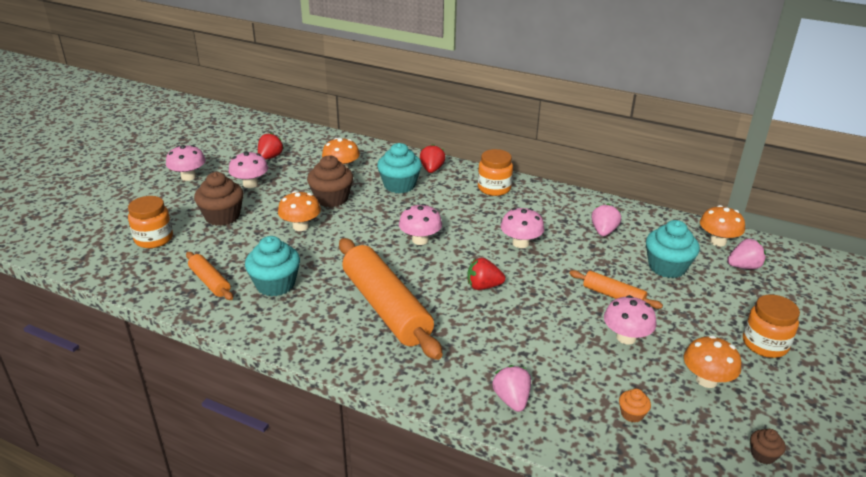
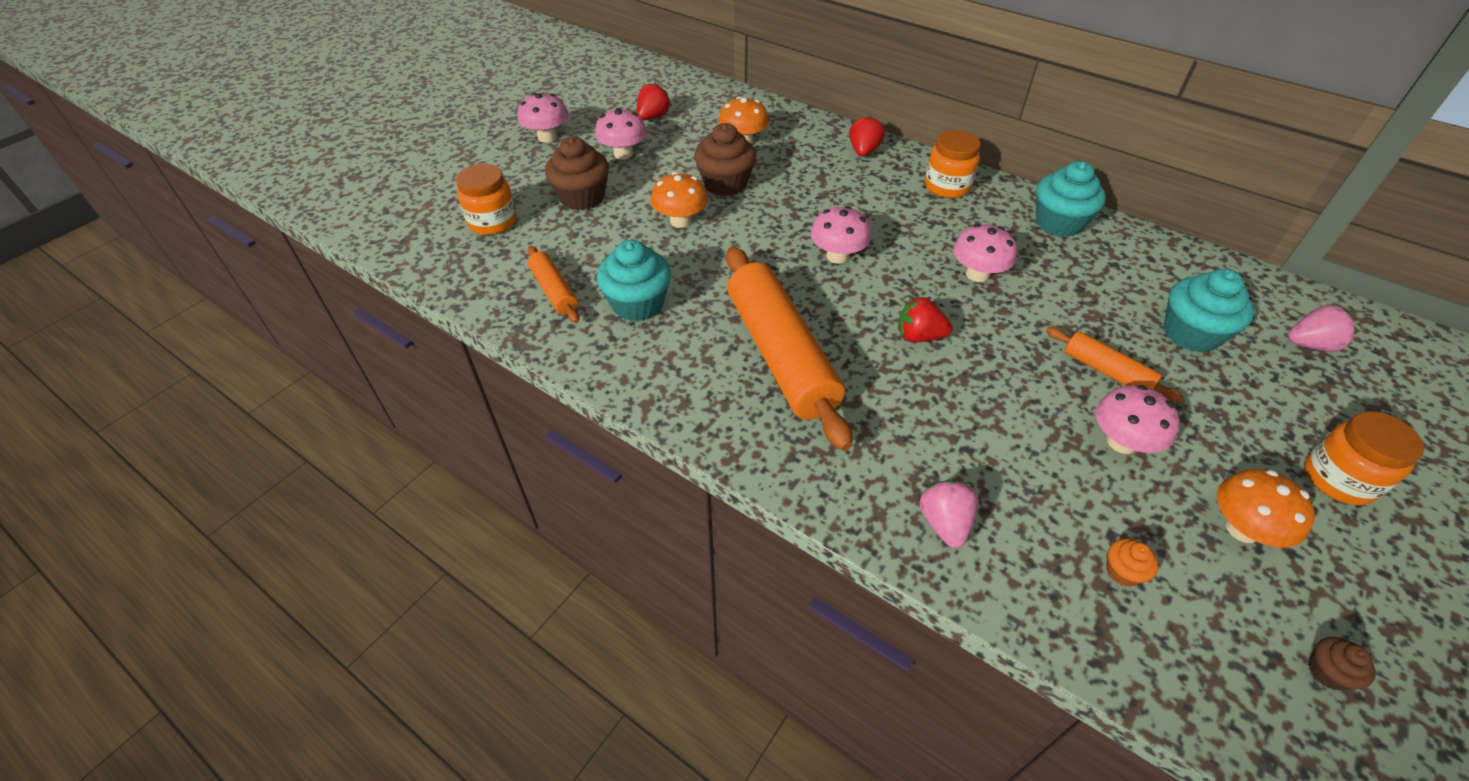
camera: 10 degrees right, 15 degrees up
(399, 185) = (817, 171): turquoise cupcake -> turquoise cupcake (1058, 223)
(603, 231) = (1099, 267): pink strawberry -> none
(717, 241) = (1271, 299): orange mushroom -> none

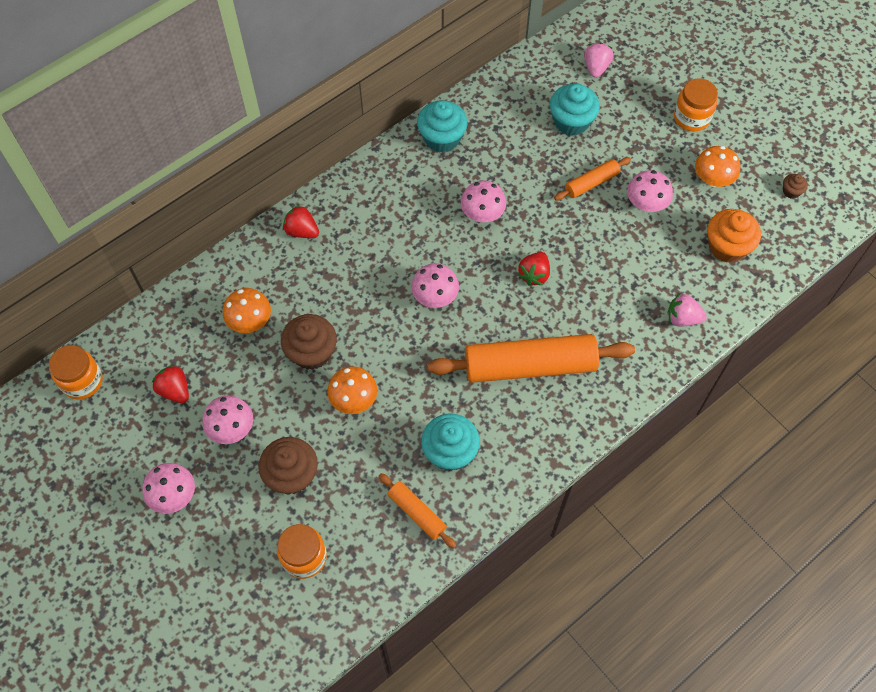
camera: 75 degrees left, 15 degrees up
(554, 291) = (416, 513): orange rolling pin -> orange rolling pin turned 60 degrees clockwise
(947, 186) = (373, 190): orange jar -> orange jar (82, 381)
(1122, 571) = (727, 247): orange cupcake -> orange cupcake, size x2.10

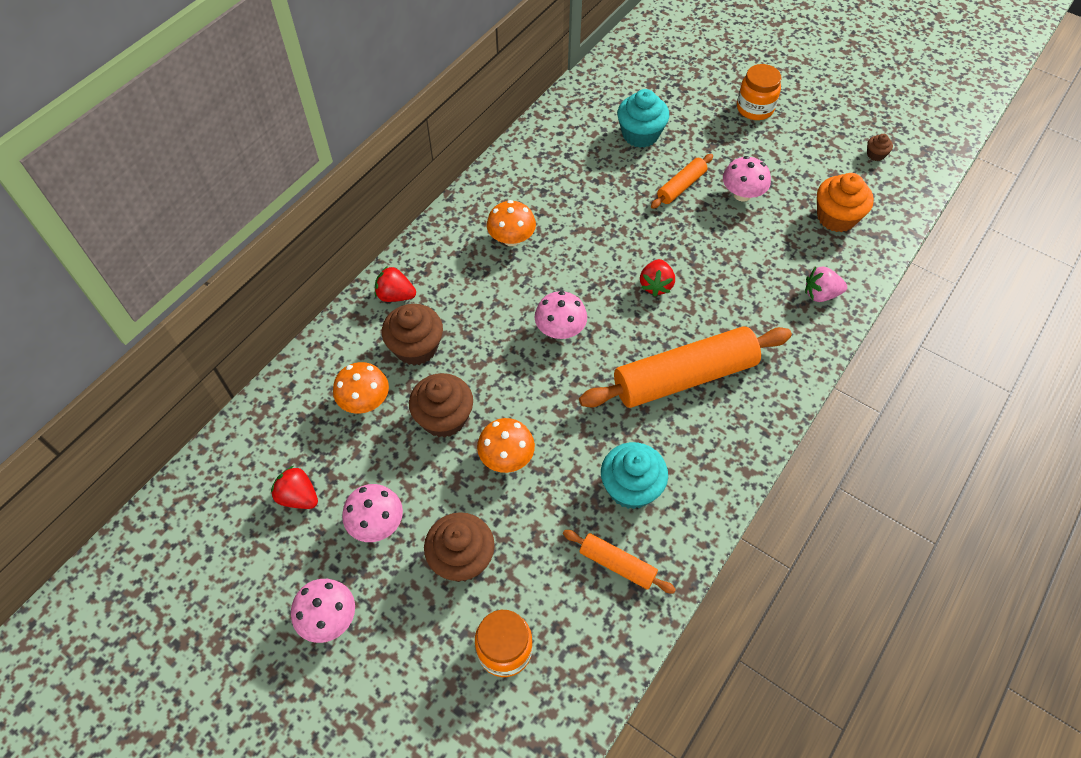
camera: 15 degrees left, 5 degrees down
(82, 381) = (184, 513): orange jar -> none
(306, 283) = (416, 347): none -> brown cupcake
(442, 138) = (515, 175): turquoise cupcake -> none
(482, 214) = (582, 238): pink mushroom -> none
(596, 67) = (646, 82): pink strawberry -> none
(712, 179) = (797, 159): orange mushroom -> orange mushroom (511, 238)

